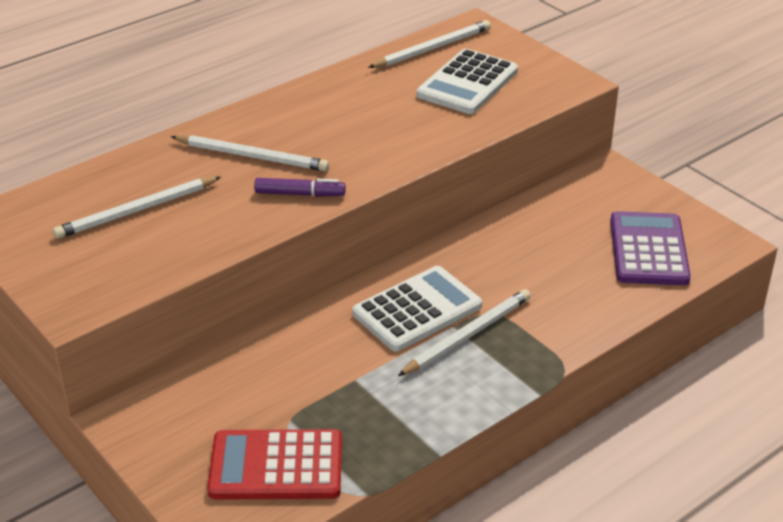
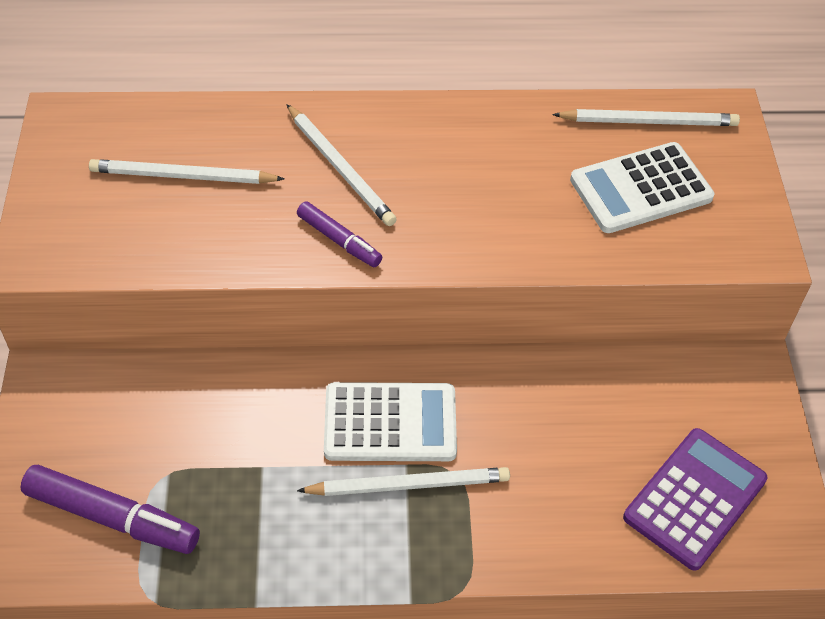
camera: 35 degrees right, 15 degrees up
(276, 466) = (112, 517): red calculator -> purple marker

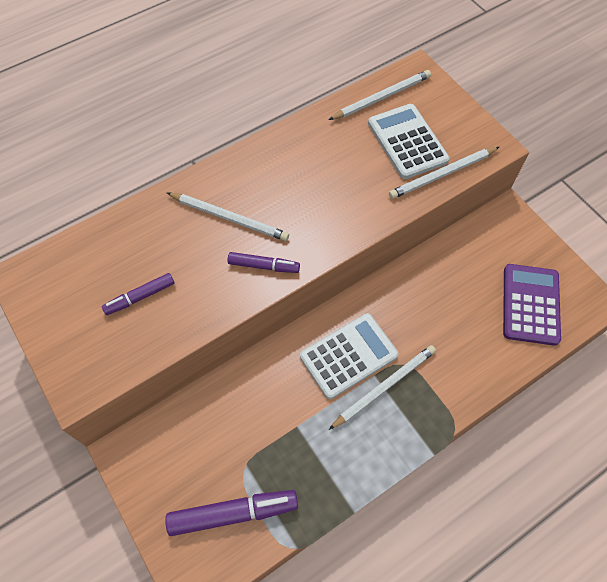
camera: 30 degrees left, 10 degrees up
(171, 201) = (140, 297): none -> purple marker
(183, 176) = (135, 276): white pencil -> white pencil (442, 174)
(641, 189) = (407, 142): white calculator -> white calculator turned 120 degrees clockwise

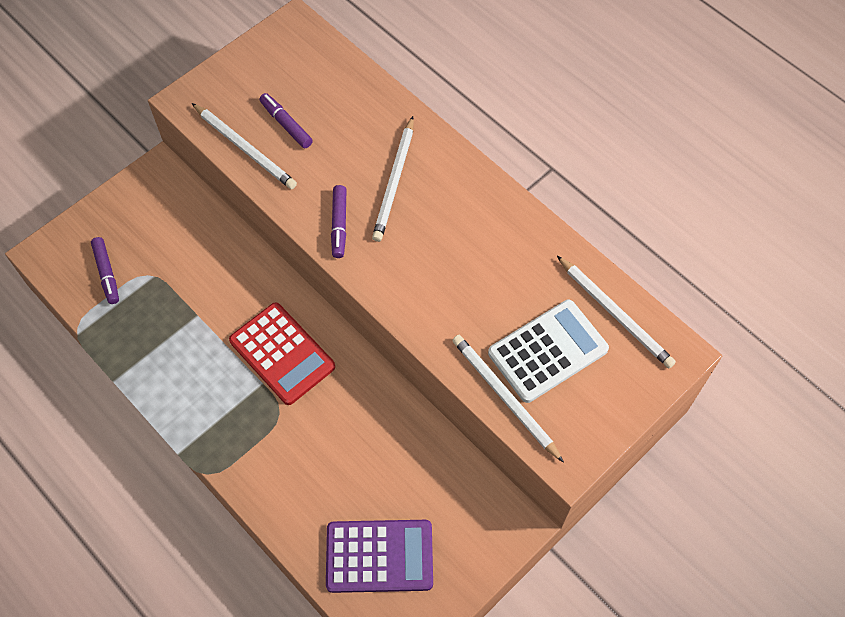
camera: 80 degrees right, 0 degrees up
(232, 513) = (107, 273): purple marker -> purple marker, size x0.60
(348, 355) = (282, 354): white calculator -> red calculator
(384, 386) = (250, 395): white pencil -> white pencil (245, 148)

